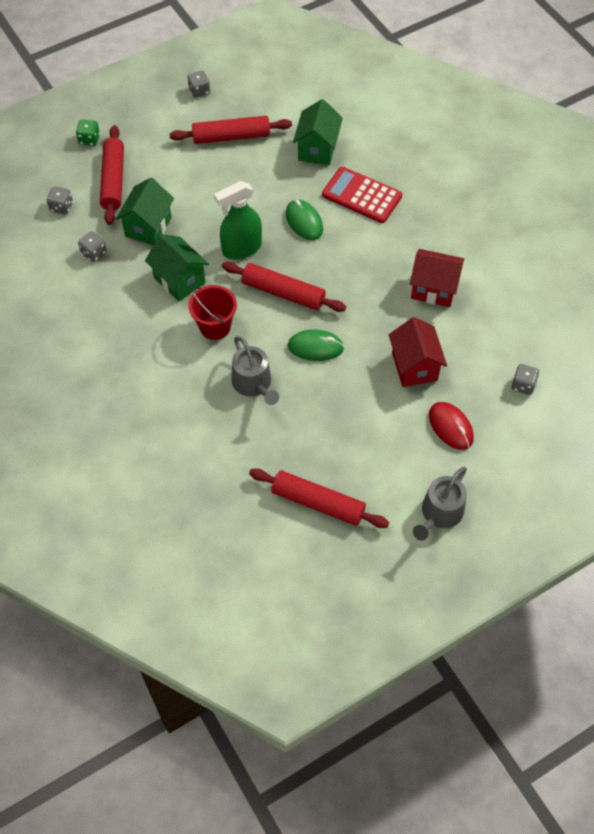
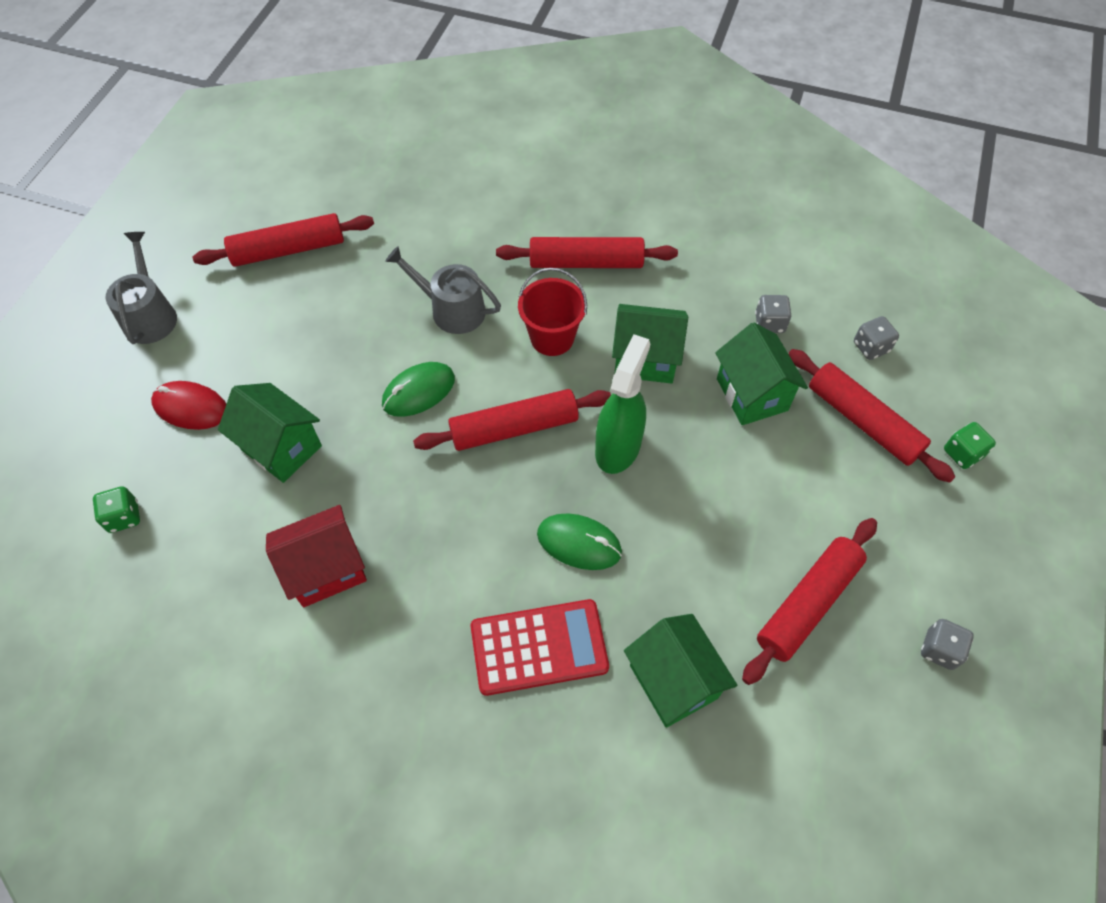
camera: 140 degrees right, 0 degrees up
(147, 358) = (586, 262): none -> red rolling pin
(414, 366) = (281, 448): red house -> green house
(523, 385) = (124, 517): grey dice -> green dice

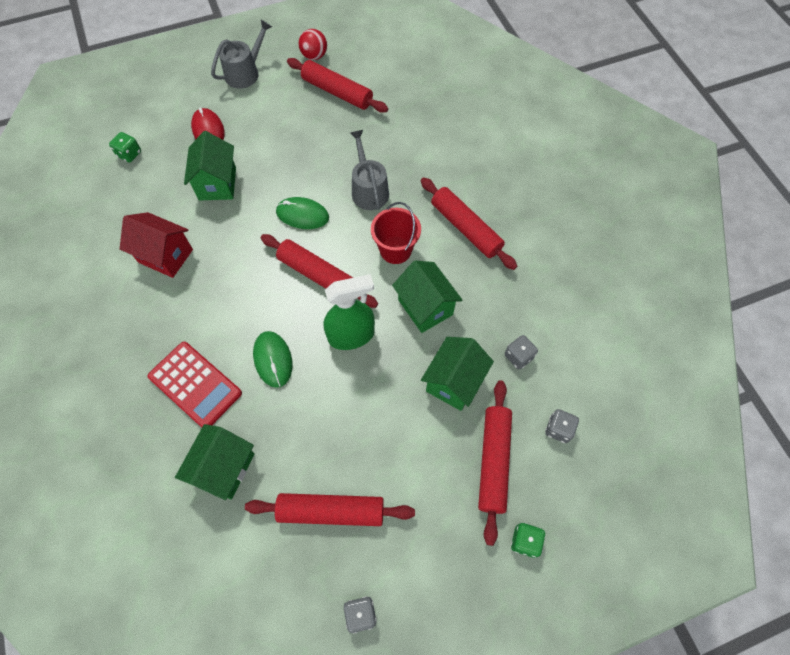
camera: 50 degrees right, 5 degrees up
(211, 236) = (314, 56): none -> red ball

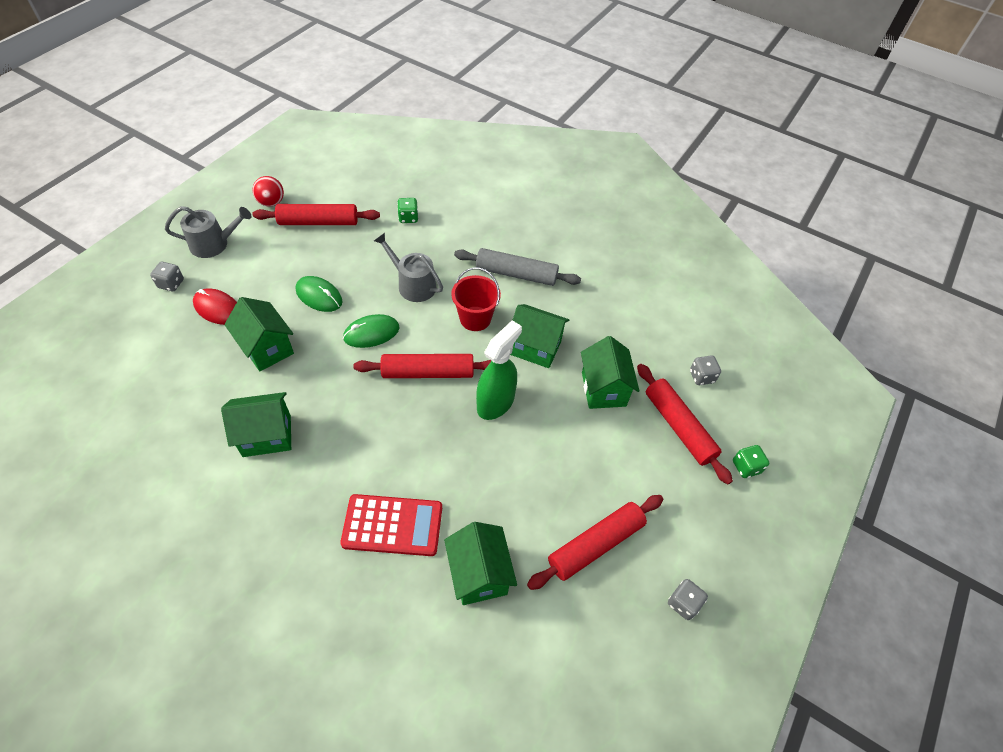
camera: 40 degrees left, 10 degrees down
(129, 154) = (148, 368): green dice -> green dice (408, 218)
(165, 256) = (267, 436): red house -> green house
(245, 73) = (214, 244): grey watering can -> grey watering can turned 75 degrees clockwise
(273, 360) = (445, 461): green mouse -> green mouse (319, 296)
(465, 228) = (516, 274): red rolling pin -> grey rolling pin
(518, 356) = (632, 343): grey dice -> grey dice (171, 284)

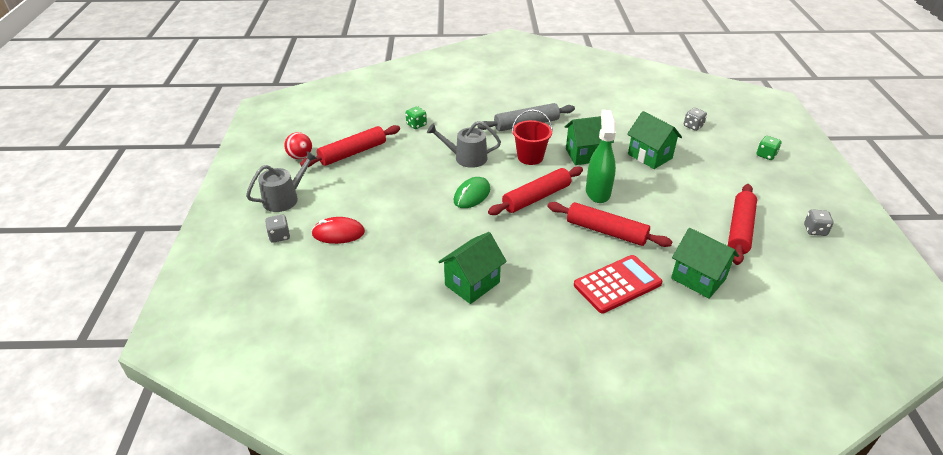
camera: 30 degrees left, 15 degrees down
(267, 348) = (407, 237): green house -> none
(319, 296) = (408, 192): green mouse -> none
(678, 427) = (711, 154): red rolling pin -> red rolling pin (606, 231)

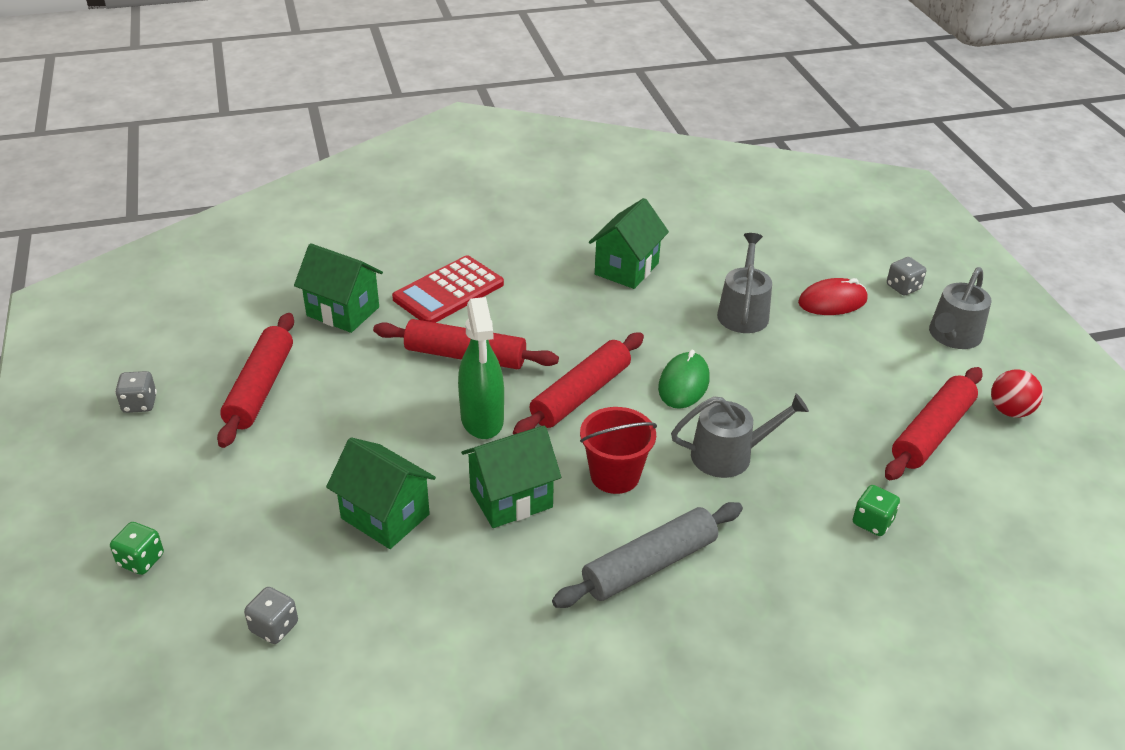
camera: 165 degrees right, 0 degrees up
(405, 234) = (743, 312): none -> grey watering can

